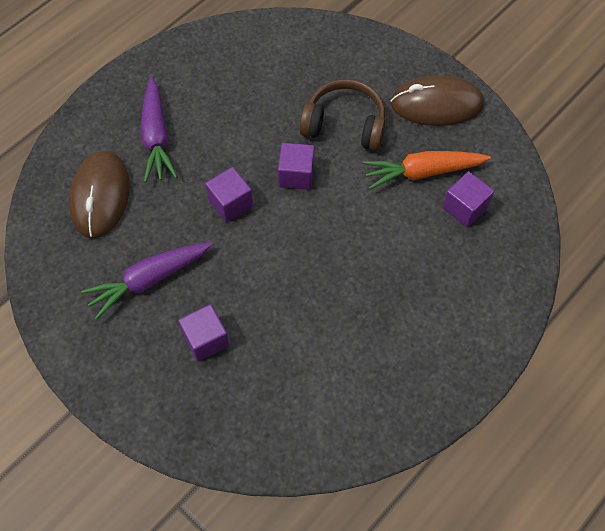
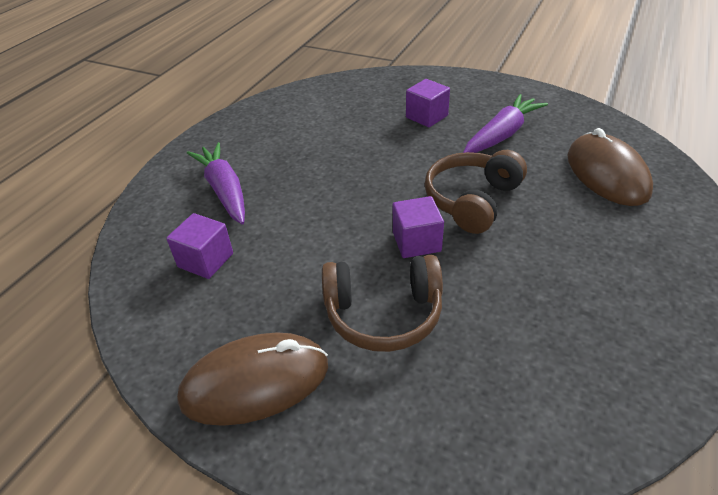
camera: 165 degrees right, 20 degrees down
(156, 137) = (605, 236): purple carrot -> purple carrot (224, 190)
(230, 203) = (472, 200): purple cube -> brown headphones
(422, 172) = (262, 284): orange carrot -> none

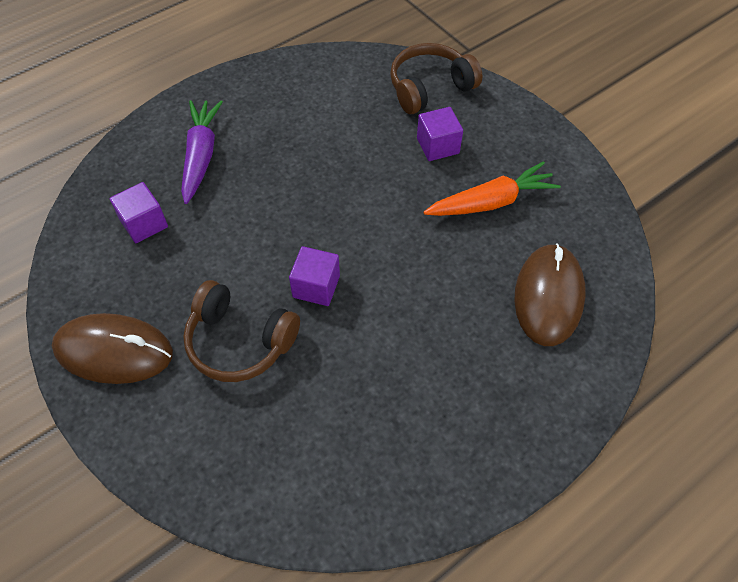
camera: 25 degrees right, 15 degrees up
(472, 200) = (397, 266): brown headphones -> brown headphones (430, 88)
(502, 134) = (491, 202): purple carrot -> orange carrot

